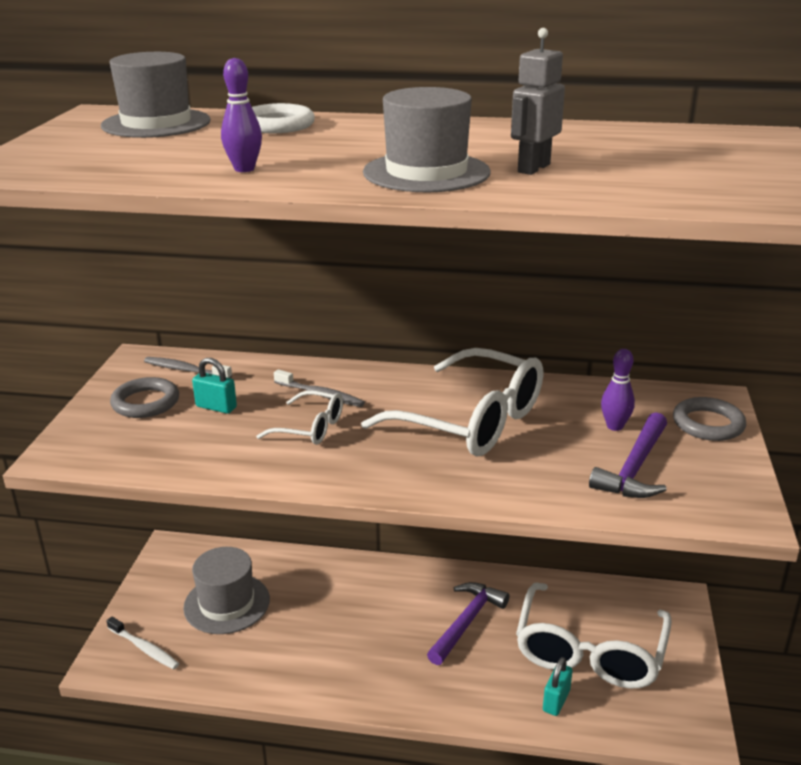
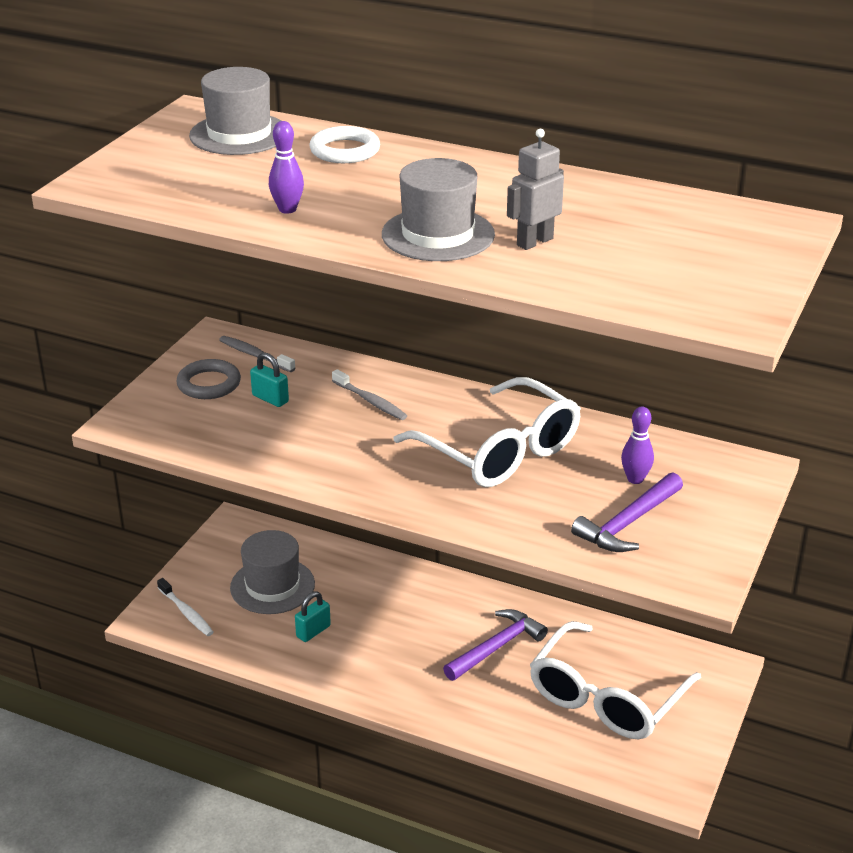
camera: 15 degrees right, 5 degrees up
(310, 428) = (347, 434): white glasses -> none
(556, 701) = (551, 734): turquoise padlock -> turquoise padlock (313, 631)
(708, 424) = (729, 492): grey ring -> none

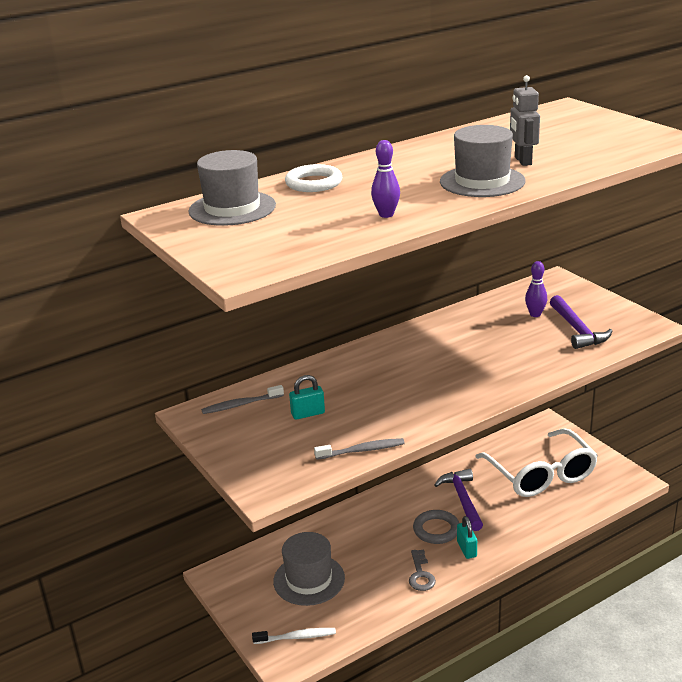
camera: 55 degrees left, 5 degrees down
(209, 384) = (256, 435): grey ring -> grey ring (436, 530)
(313, 631) = (377, 576): turquoise padlock -> turquoise padlock (466, 549)
(340, 663) = (420, 574): none -> grey key
(370, 401) = (356, 375): grey toothbrush -> grey toothbrush (361, 450)
(500, 451) = (465, 347): white glasses -> none

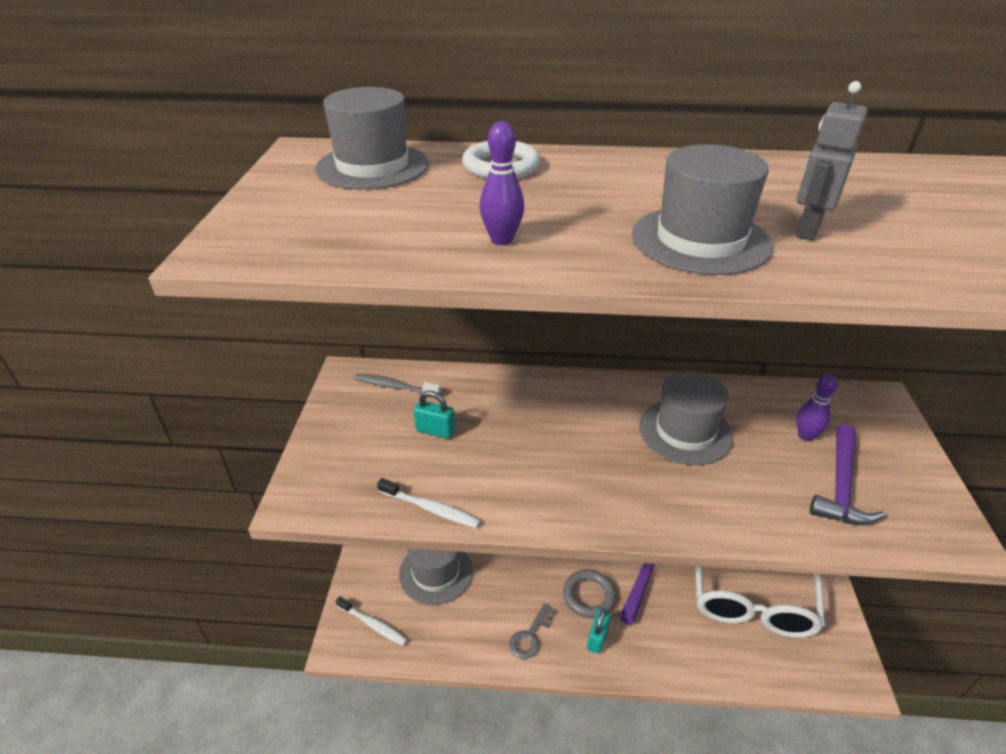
camera: 35 degrees right, 10 degrees up
(361, 450) = (430, 508): grey toothbrush -> white toothbrush
(467, 342) = (685, 431): none -> grey hat

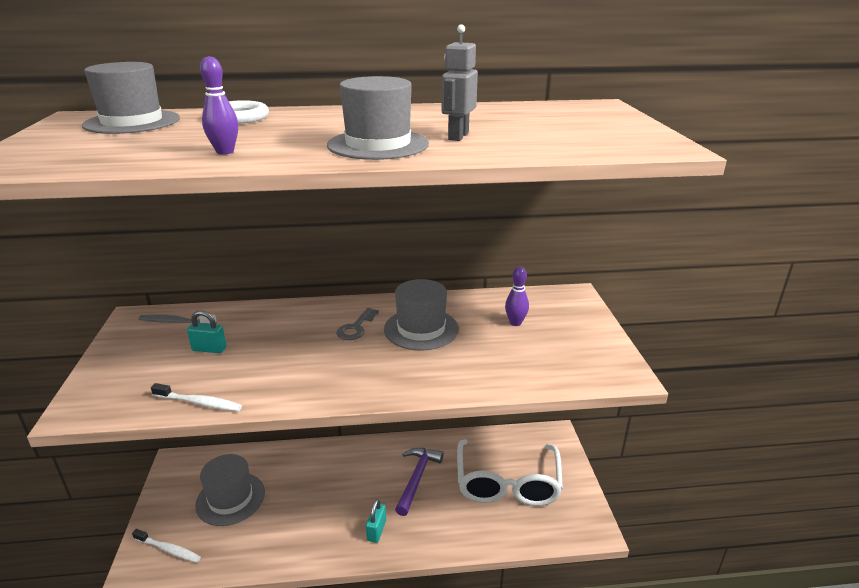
camera: 10 degrees left, 10 degrees down
(530, 636) = (316, 537): grey key -> grey key (356, 328)
(588, 596) = (369, 498): grey ring -> none
(841, 486) = (540, 351): purple hammer -> none

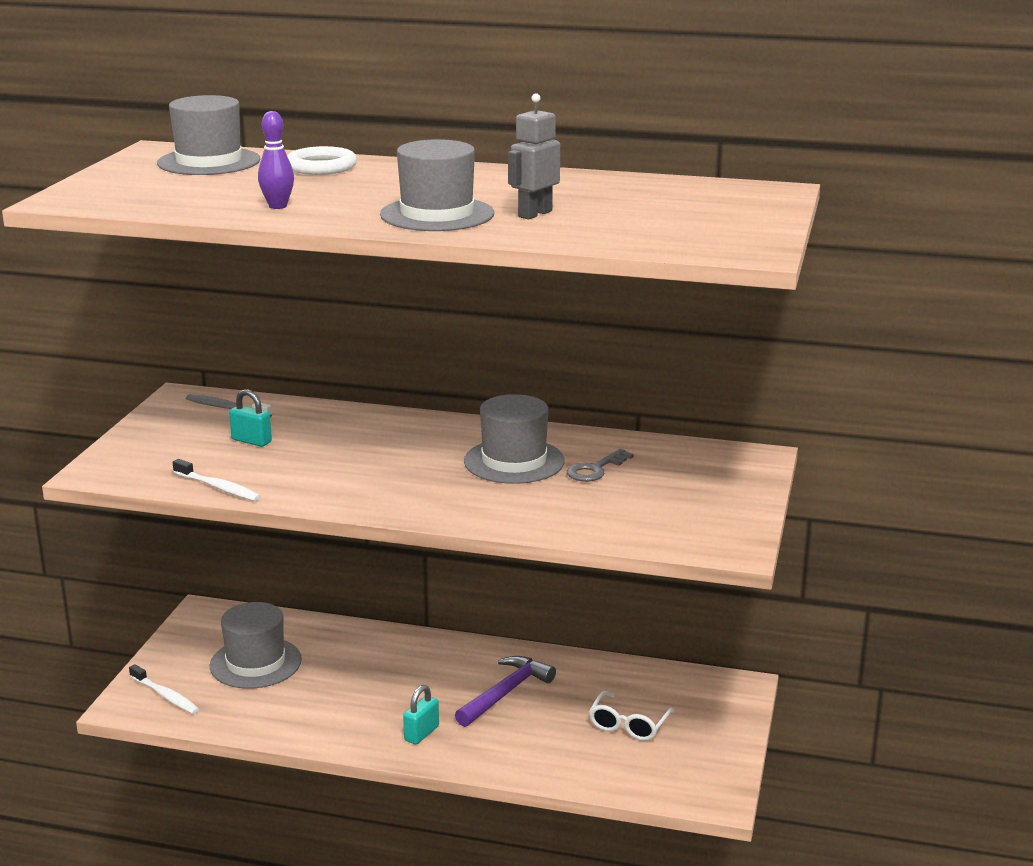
camera: 20 degrees right, 5 degrees down
(356, 328) = (434, 447): grey key -> grey key (595, 469)
(507, 484) = (628, 725): white glasses -> white glasses, size x0.49
(515, 323) = (643, 474): purple bowling pin -> none

